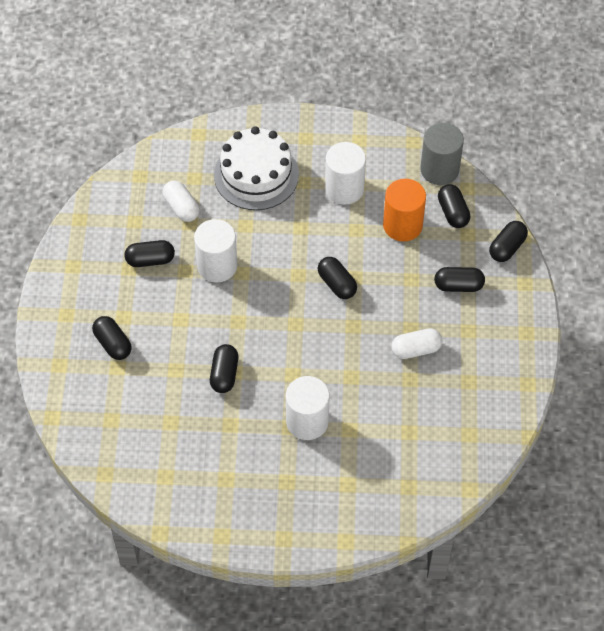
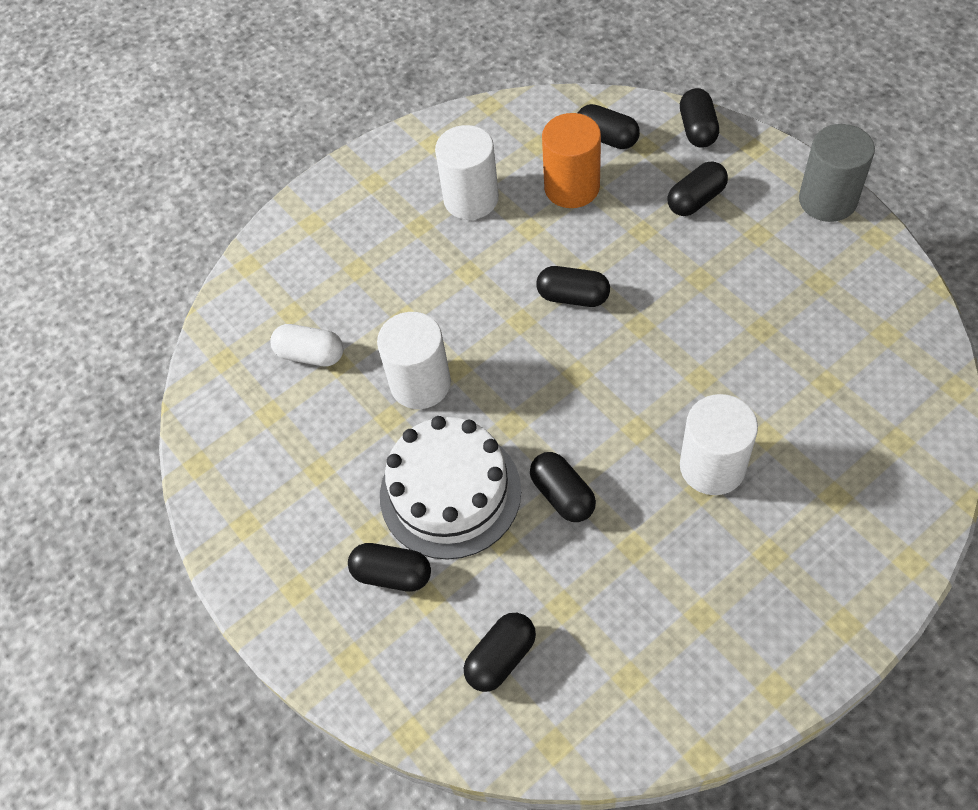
camera: 35 degrees left, 0 degrees up
(150, 260) = (335, 440): black capsule -> black capsule (501, 658)
(256, 175) = (359, 257): white cake -> white cake (450, 492)
(416, 349) = (731, 294): white capsule -> none
(439, 169) = (546, 110): grey cylinder -> grey cylinder (827, 200)

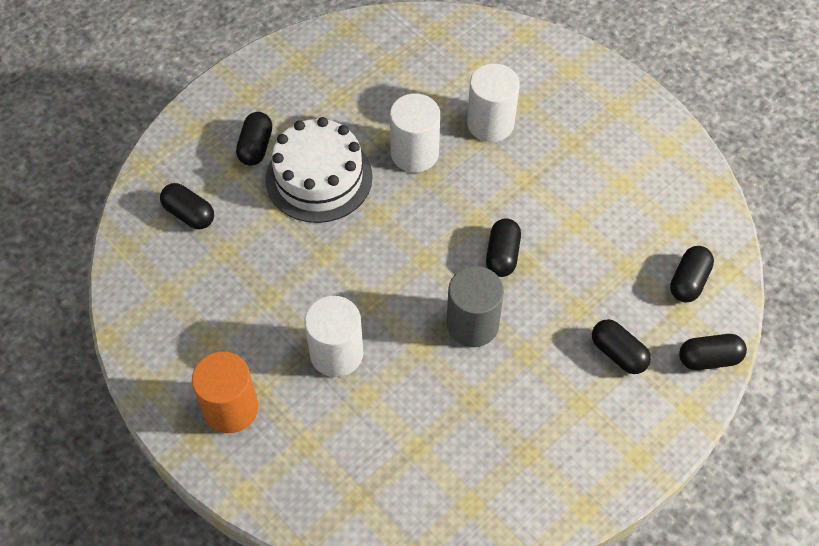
camera: 80 degrees right, 0 degrees up
(310, 354) = (440, 82): white capsule -> none
(471, 199) = (605, 178): white cylinder -> white cylinder (490, 123)
(562, 495) = (314, 249): black capsule -> none
(572, 187) = (624, 253): orange cylinder -> orange cylinder (231, 408)
(827, 200) = (627, 469): grey cylinder -> grey cylinder (472, 324)

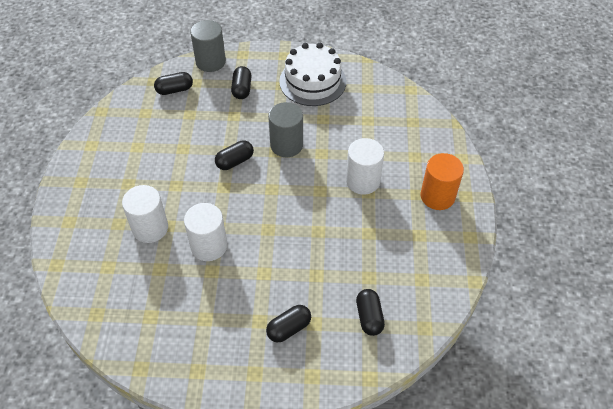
camera: 135 degrees left, 5 degrees down
(319, 178) = (274, 276): white cake -> white cake (312, 81)
(709, 359) = (210, 62): black capsule -> grey cylinder

